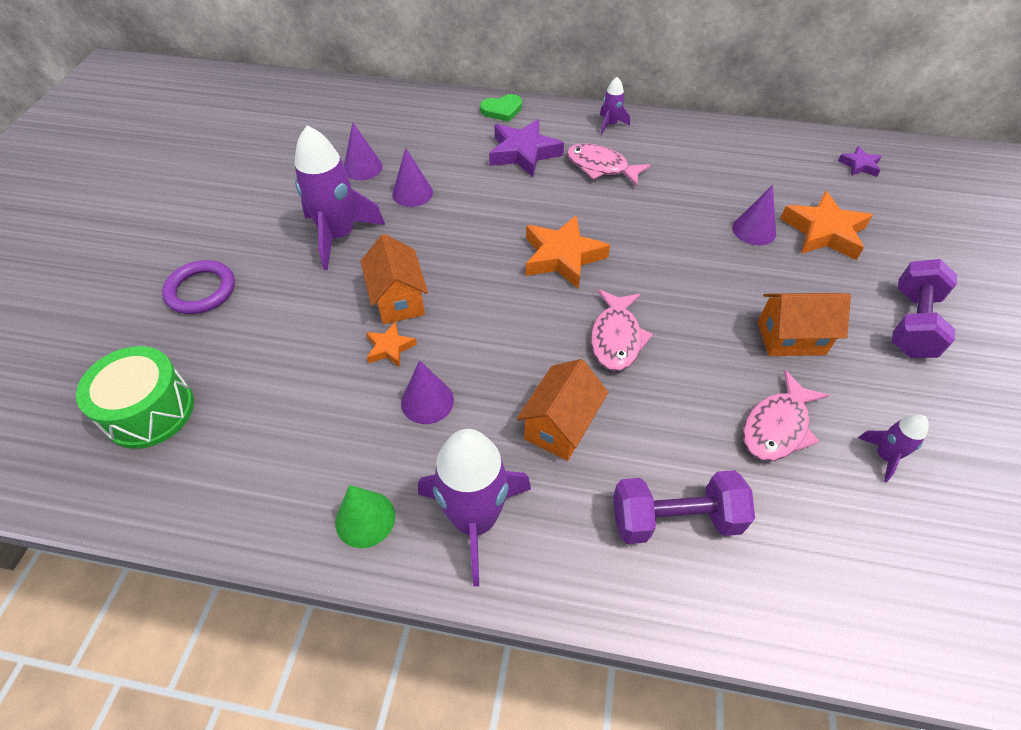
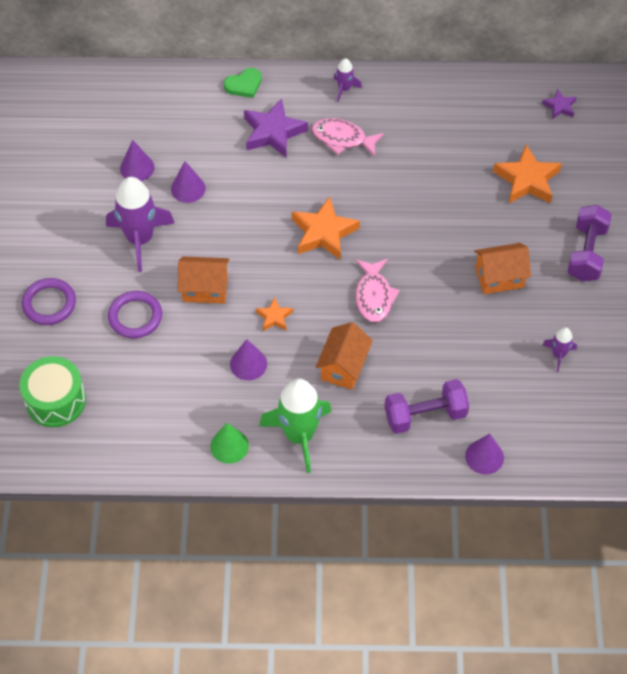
camera: 10 degrees left, 5 degrees up
(299, 320) = (135, 317): none -> purple ring
(389, 348) = (210, 328): orange star -> orange star (274, 317)
(398, 300) = (205, 289): orange house -> orange house turned 60 degrees counterclockwise
(475, 520) = (299, 435): purple rocket -> green rocket
(754, 230) = (472, 186): purple cone -> purple cone (484, 457)
(777, 427) = (489, 345): pink fish -> none

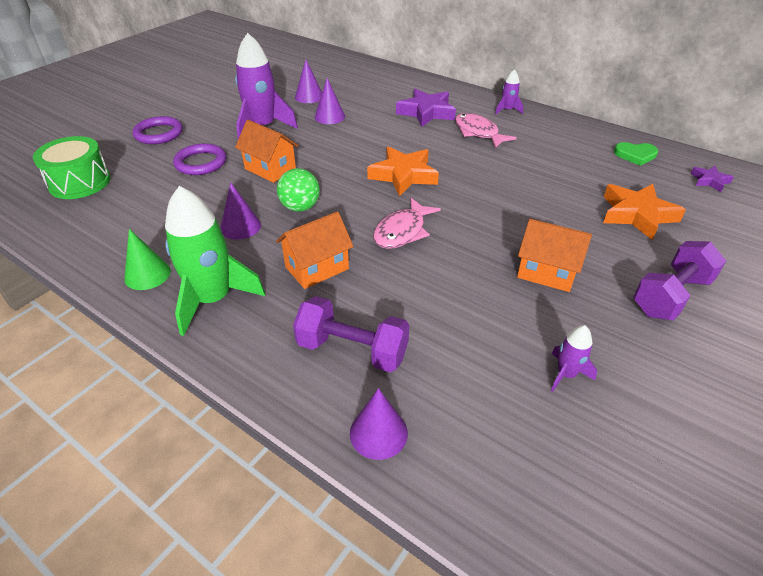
camera: 35 degrees right, 15 degrees down
(244, 85) = (431, 86): green heart -> green heart (635, 155)
(274, 317) = (300, 207): orange star -> green ball

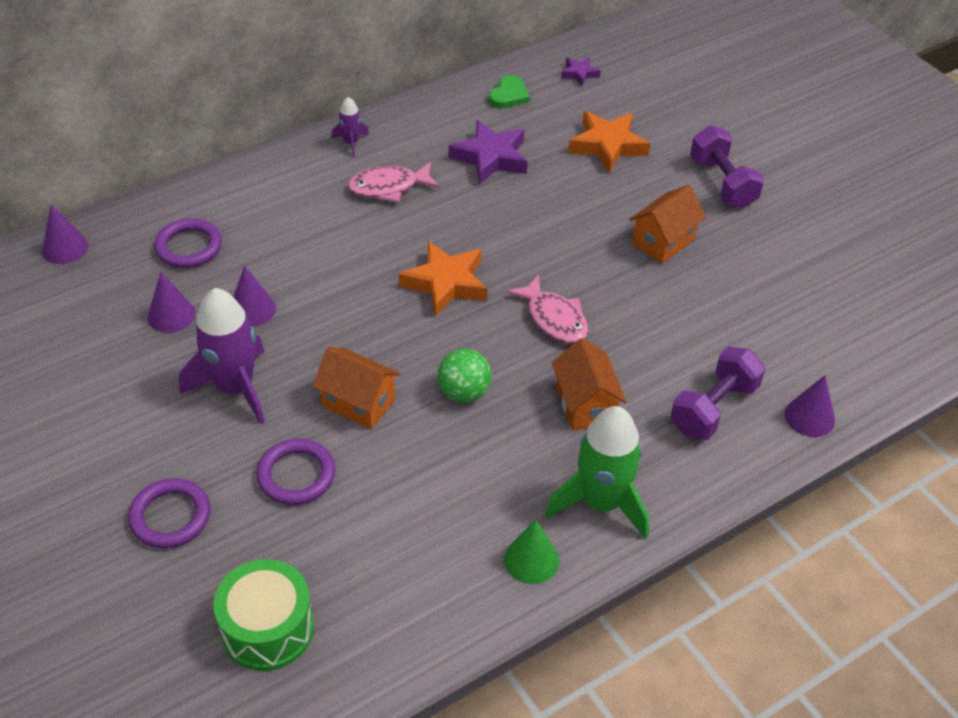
camera: 70 degrees left, 5 degrees up
(240, 226) = (476, 457): purple cone -> purple cone (65, 248)
(270, 169) = (358, 403): orange house -> orange house turned 60 degrees clockwise
(366, 87) = (189, 247): none -> purple ring
(426, 112) = (306, 213): purple star -> purple star (490, 157)
(566, 374) = (785, 283): purple rocket -> none

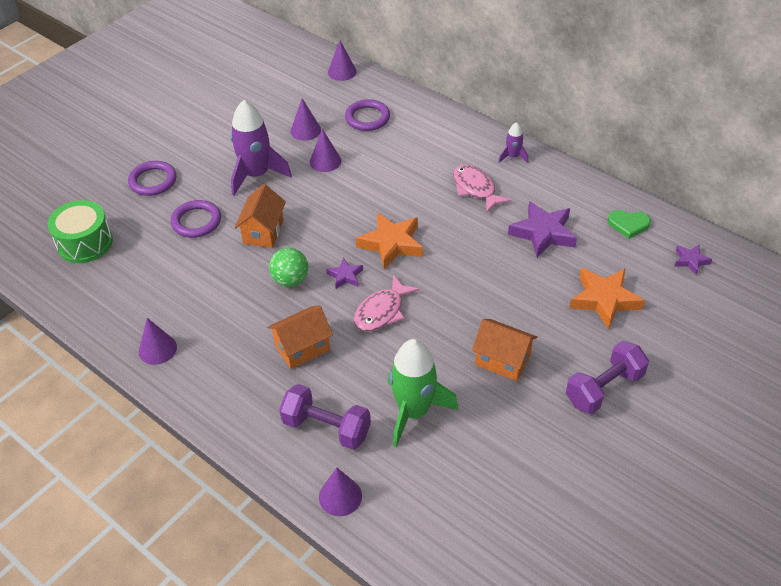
camera: 75 degrees right, 0 degrees up
(481, 338) = (345, 276): none -> purple star
(531, 559) = (157, 349): green cone -> purple cone
(601, 503) = (214, 376): green rocket -> green rocket (414, 411)

